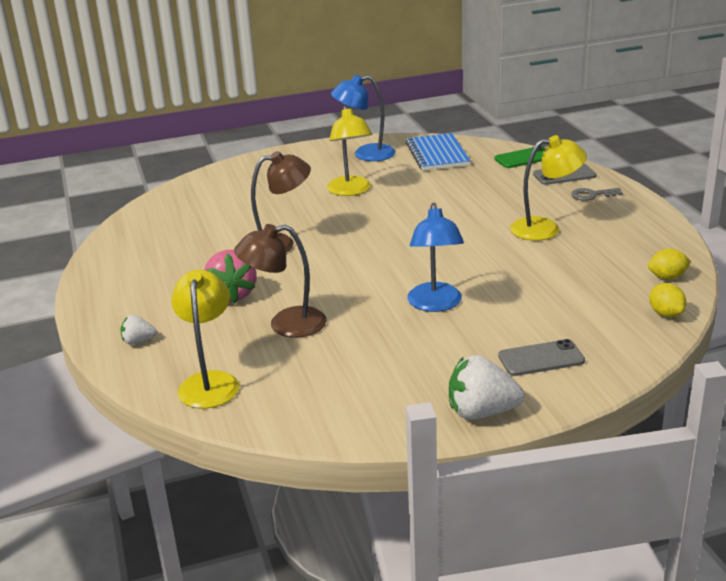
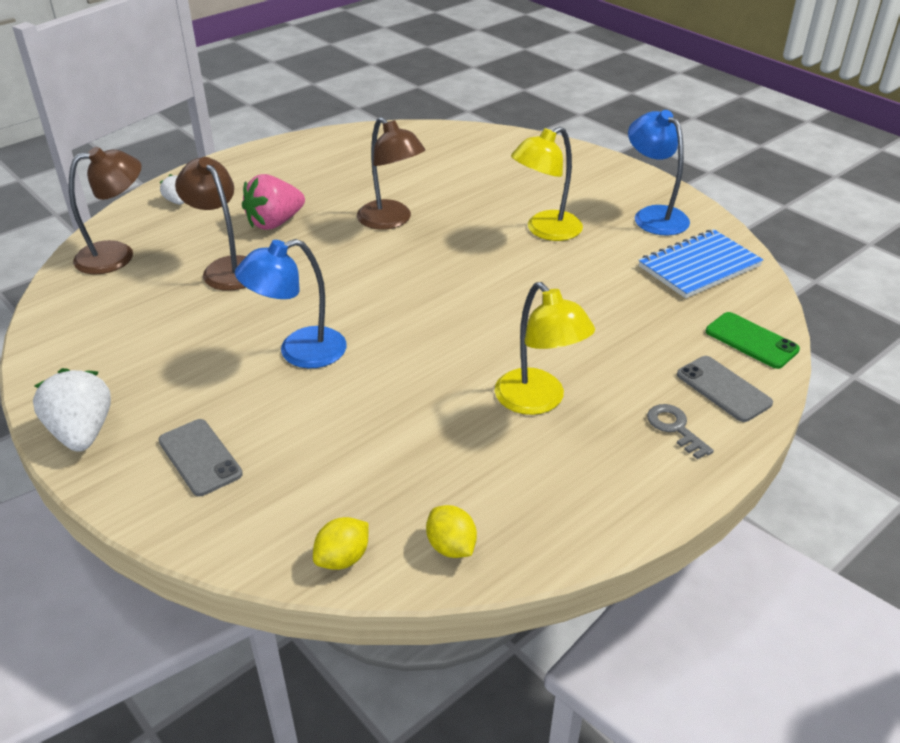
camera: 65 degrees right, 10 degrees up
(210, 382) = (117, 255): yellow lamp -> brown lamp

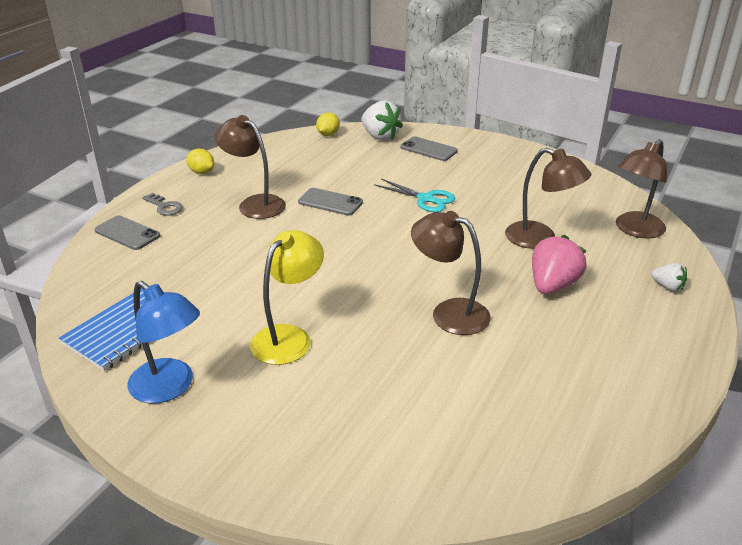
camera: 160 degrees right, 5 degrees down
(82, 432) = (500, 146): white strawberry -> white strawberry (380, 136)
(299, 352) = (425, 199): blue lamp -> turquoise scissors
(430, 378) = (330, 202): none -> grey phone
(451, 547) = (280, 145): yellow lemon -> yellow lemon (202, 172)
(538, 401) = (255, 204): yellow lamp -> brown lamp
(751, 340) = (95, 270): green phone -> none

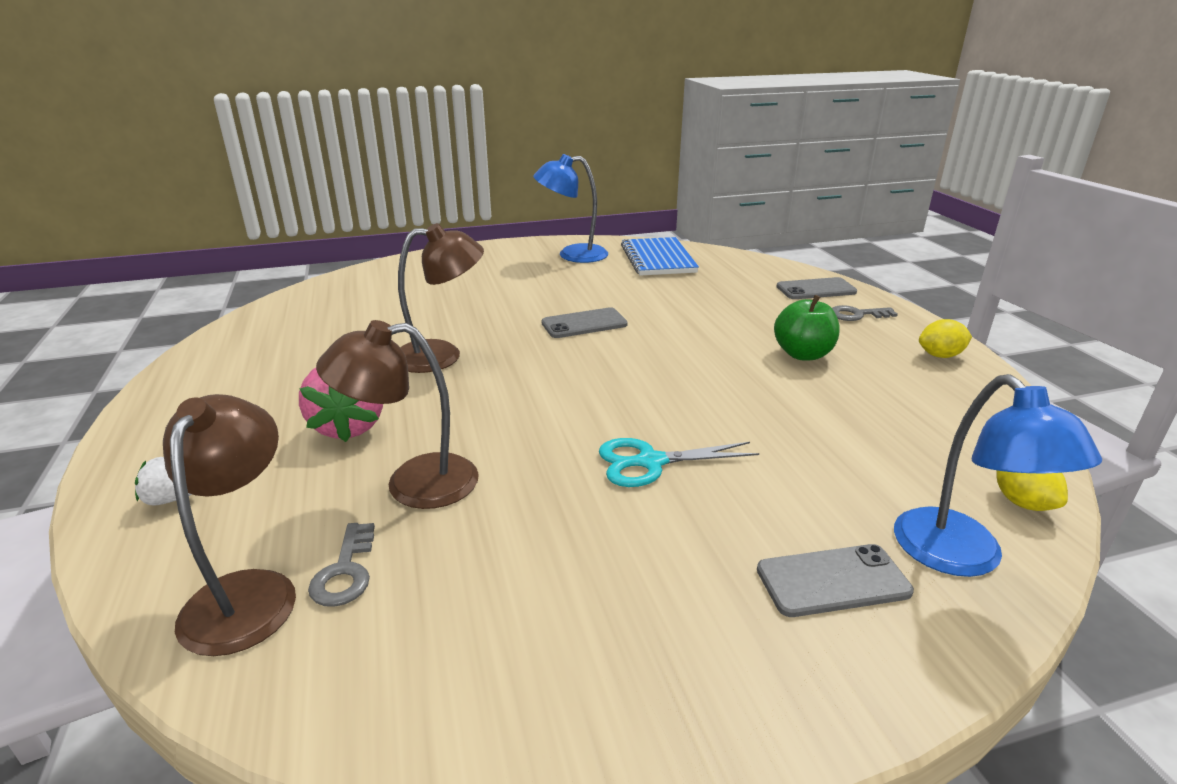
camera: 135 degrees right, 5 degrees down
(255, 204) = (803, 354): brown lamp -> green apple
(289, 337) = (548, 294): yellow lamp -> none
(330, 202) = (743, 395): grey phone -> grey phone (584, 324)
(380, 136) = (962, 557): white strawberry -> blue lamp
(592, 220) = (345, 571): none -> grey key

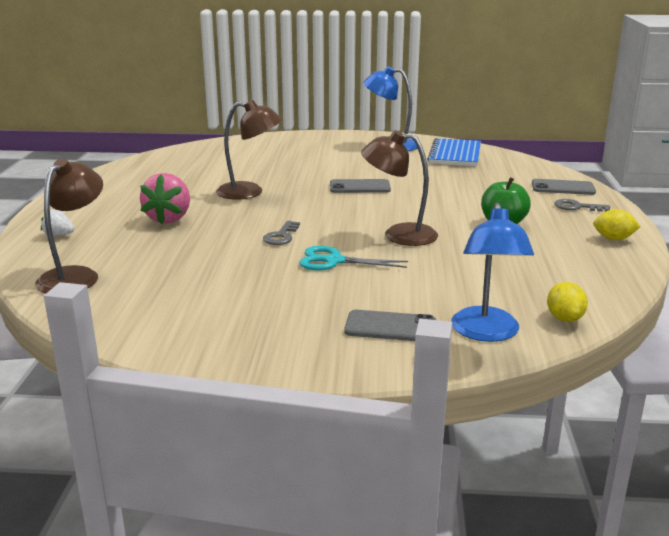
camera: 20 degrees right, 5 degrees down
(345, 571) = (127, 276): grey key -> grey key (281, 236)
(413, 483) = (186, 248): brown lamp -> brown lamp (399, 235)

